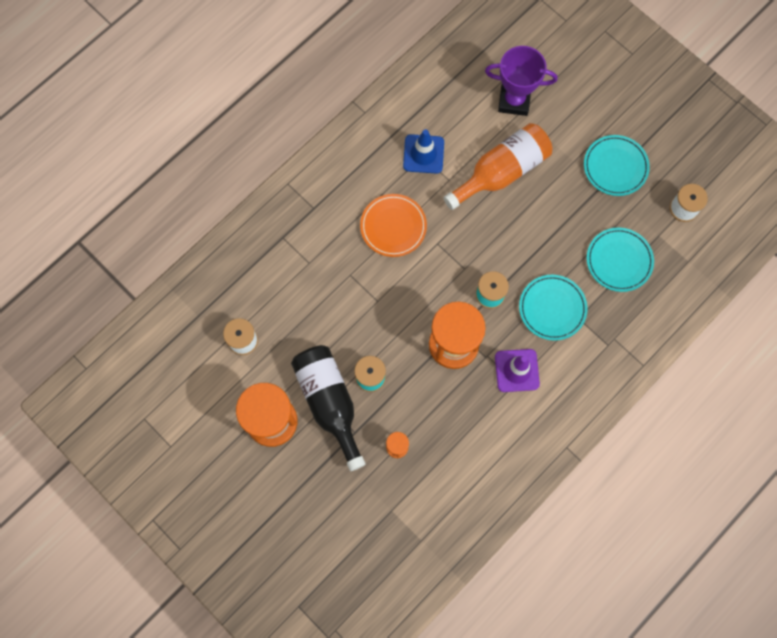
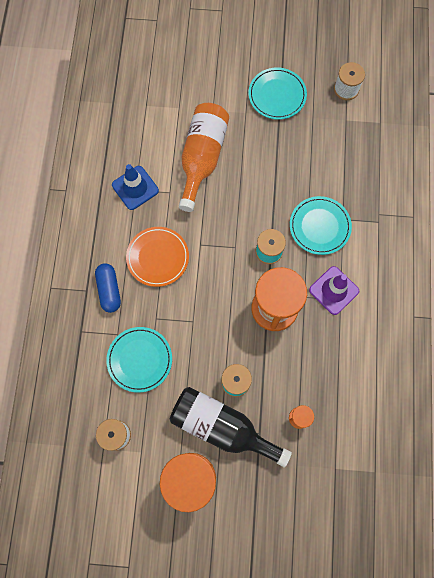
camera: 40 degrees left, 0 degrees up
(332, 222) = (109, 290): none -> blue capsule
(514, 101) = (168, 102): purple trophy -> none
(619, 260) = (335, 158): turquoise plate -> turquoise plate (139, 359)

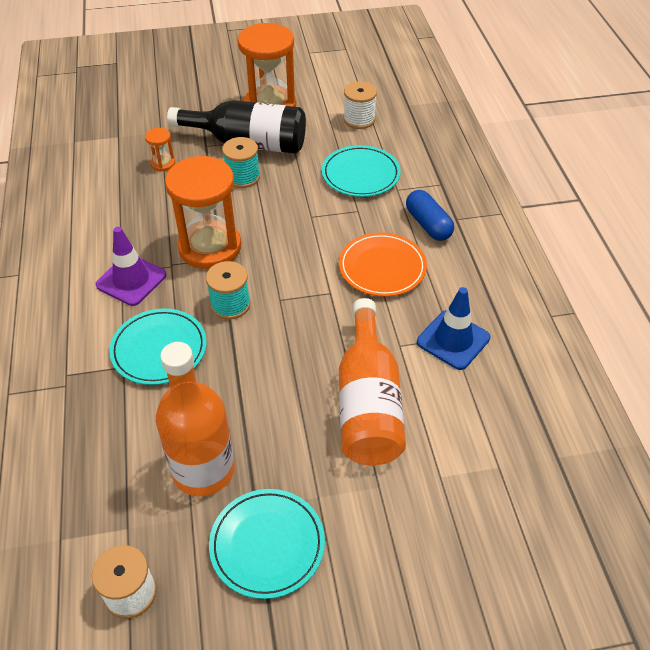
camera: 165 degrees right, 25 degrees down
(303, 141) = (203, 470): none -> orange bottle

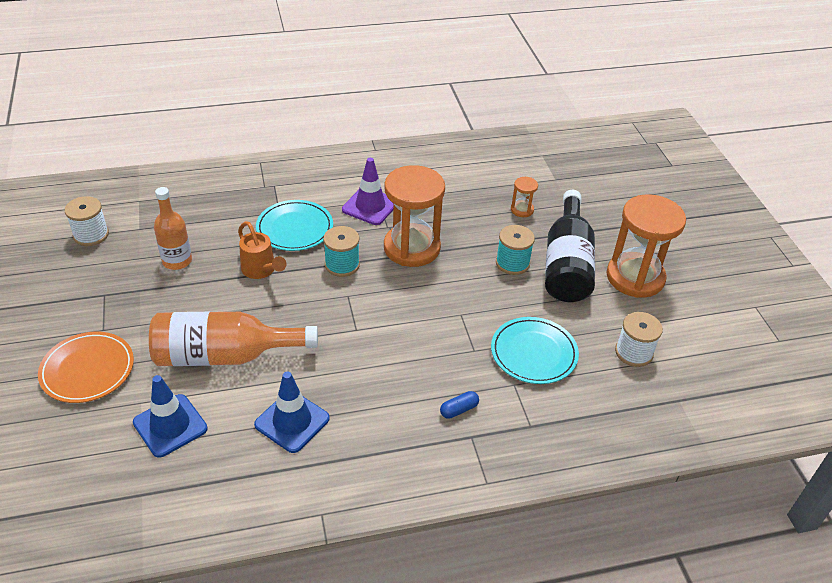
camera: 85 degrees right, 5 degrees down
(203, 470) = (177, 261): orange bottle -> orange bottle, size x0.63
(231, 378) = (261, 270): none -> orange watering can
(267, 544) = (107, 297): turquoise plate -> none
(382, 267) = (390, 368): orange plate -> orange plate (87, 370)
(428, 224) = (459, 410): blue capsule -> blue capsule, size x0.59
(469, 443) = (170, 425): none -> blue traffic cone

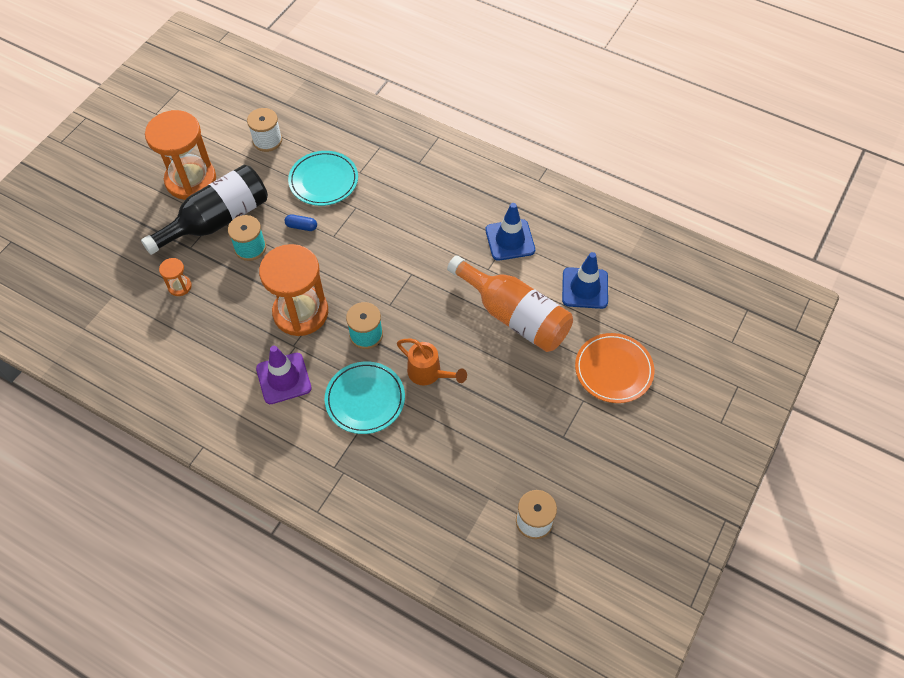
camera: 135 degrees left, 15 degrees up
(177, 261) = (484, 432): orange bottle -> none
(261, 270) = (429, 373): orange watering can -> orange watering can turned 120 degrees clockwise
(459, 410) = (408, 180): blue capsule -> blue capsule (301, 226)

